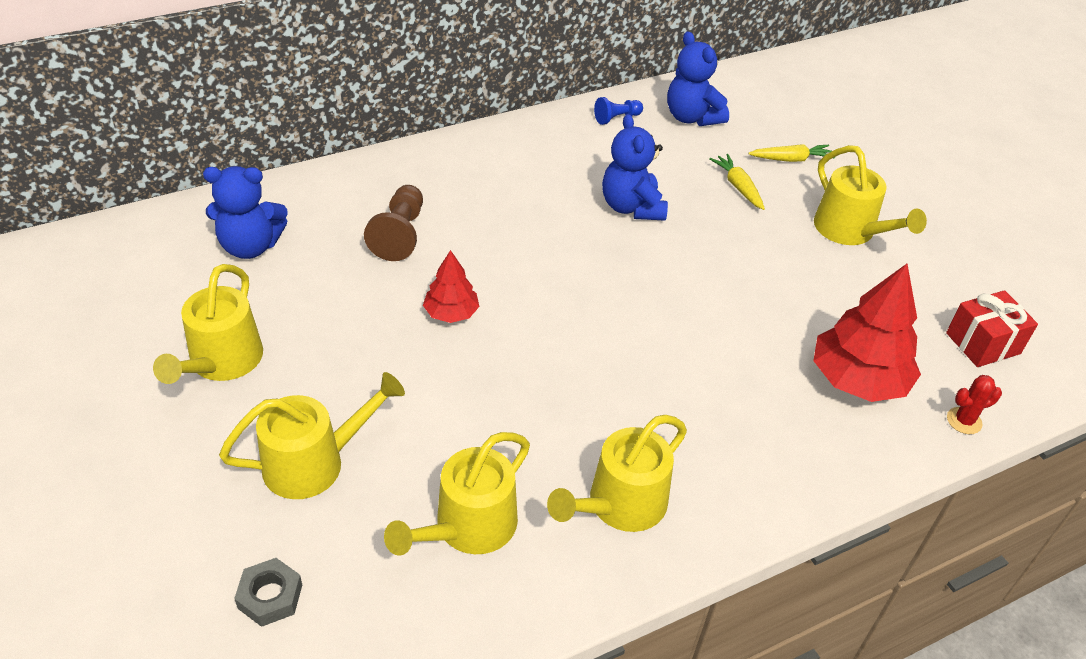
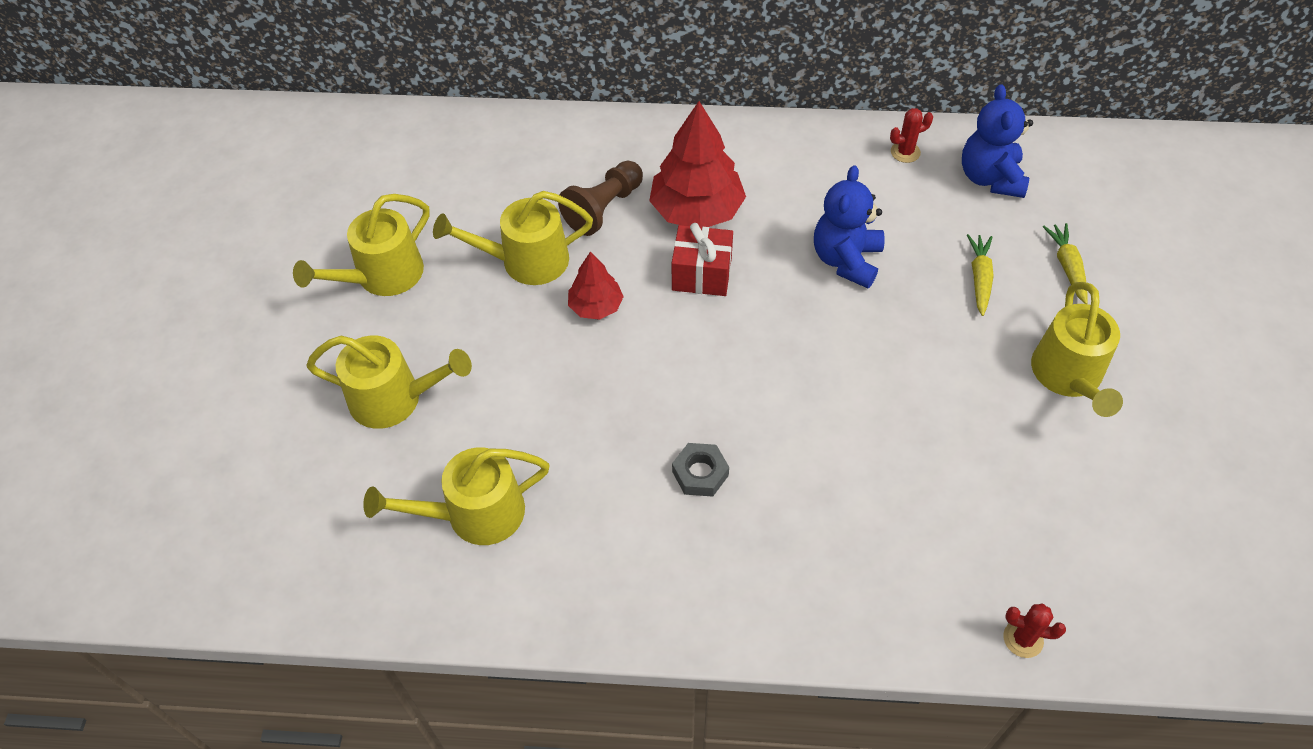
camera: 35 degrees right, 10 degrees up
(250, 246) = (471, 173): blue teddy bear -> none
(270, 596) = (293, 498): grey nut -> grey nut (700, 473)
(616, 118) = (905, 152): blue pawn -> red cactus
(620, 505) = (614, 556): yellow watering can -> yellow watering can (526, 261)
(791, 159) = (1067, 267): yellow carrot -> yellow carrot turned 120 degrees counterclockwise
(858, 380) = (941, 543): red tree -> red tree (697, 210)
(983, 343) = (1119, 567): red gift -> red gift (701, 274)

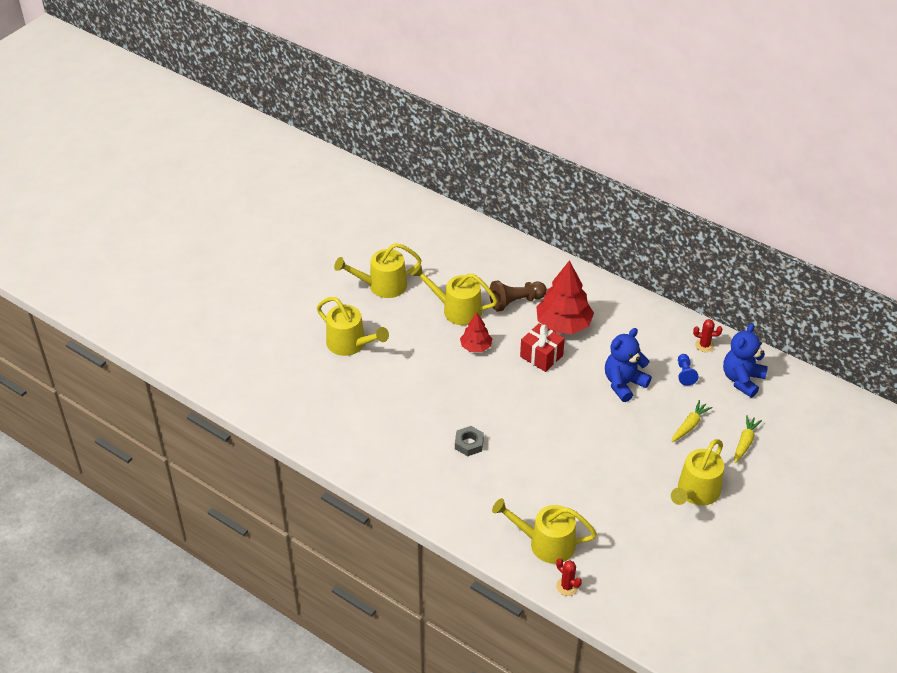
camera: 30 degrees right, 10 degrees down
(475, 514) = (352, 410): yellow watering can -> yellow watering can (546, 543)
(913, 205) = (685, 374): none -> blue pawn

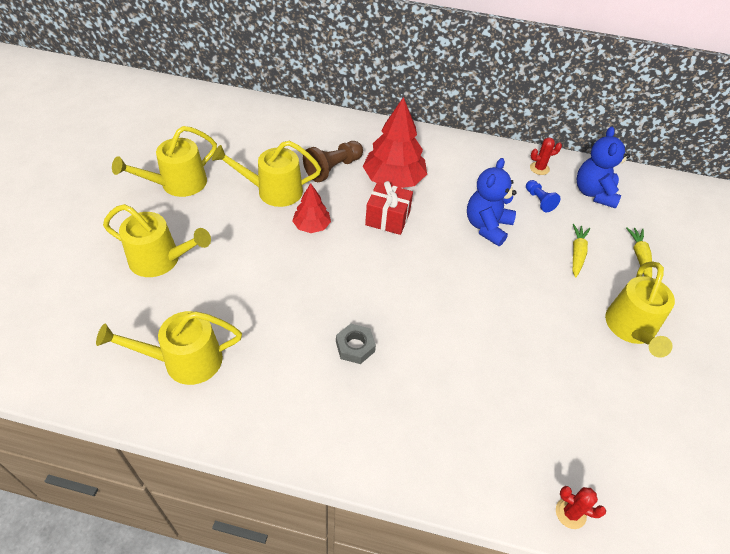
camera: 25 degrees left, 5 degrees up
(546, 543) = (512, 456): yellow watering can -> yellow watering can (185, 361)

